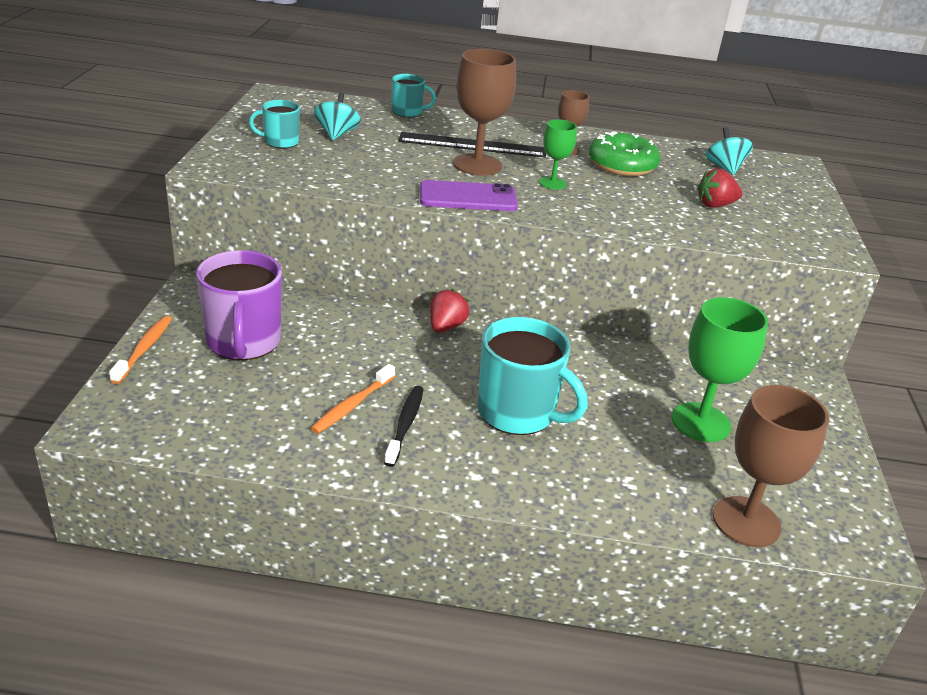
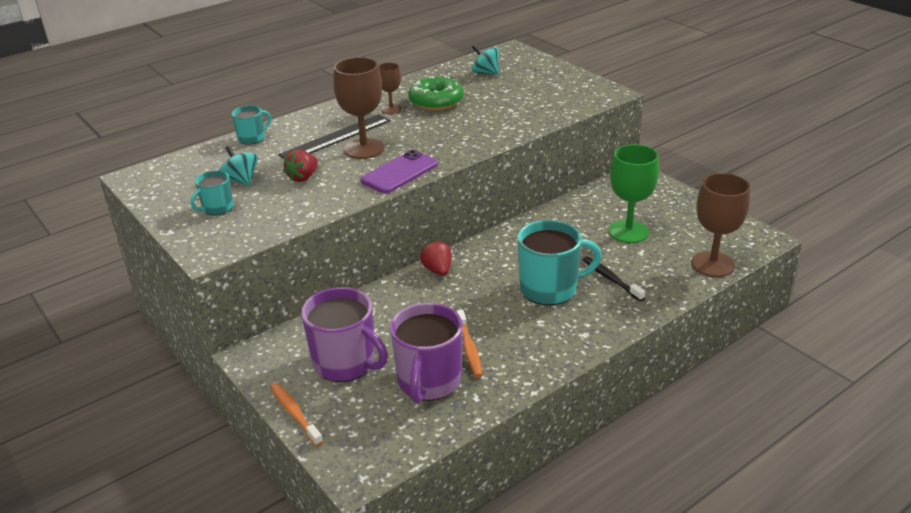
camera: 40 degrees left, 0 degrees up
(273, 404) = (429, 381): none -> purple mug
(405, 425) = (511, 337): black toothbrush -> black toothbrush (611, 279)
(552, 183) = (424, 135): green goblet -> none
(715, 205) = (520, 99): red strawberry -> red strawberry (303, 177)

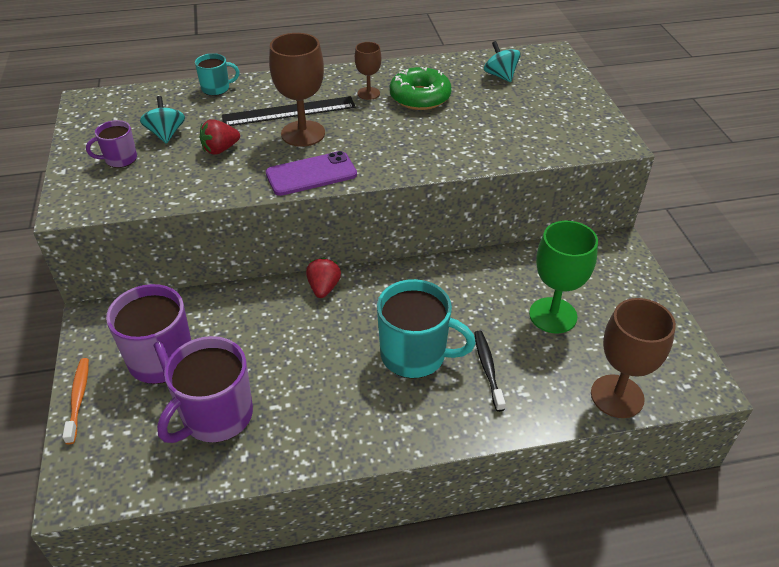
camera: 25 degrees right, 10 degrees up
(217, 208) = (120, 159): turquoise mug -> purple mug
(469, 348) = (282, 394): orange toothbrush -> none

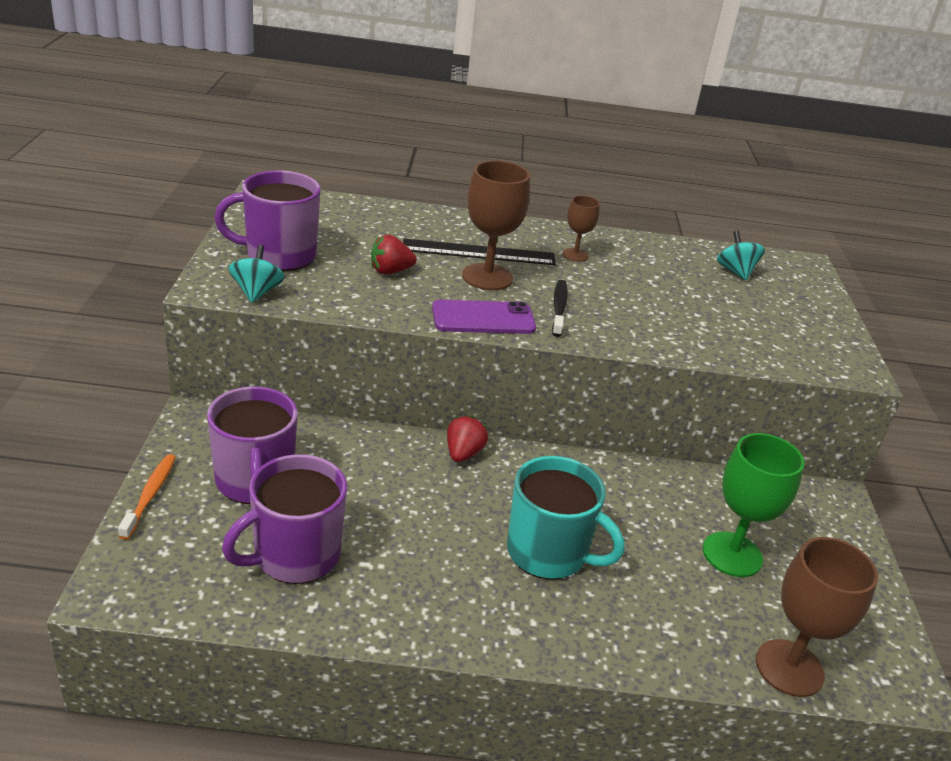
camera: 10 degrees right, 10 degrees down
(120, 159) = (279, 255): purple mug -> purple mug, size x1.91
(166, 134) = (337, 243): turquoise spinning top -> turquoise spinning top (256, 292)
(216, 88) = (406, 213): turquoise mug -> none
(420, 97) = (633, 272): green donut -> none
(487, 369) = (633, 592): black toothbrush -> black toothbrush (559, 308)

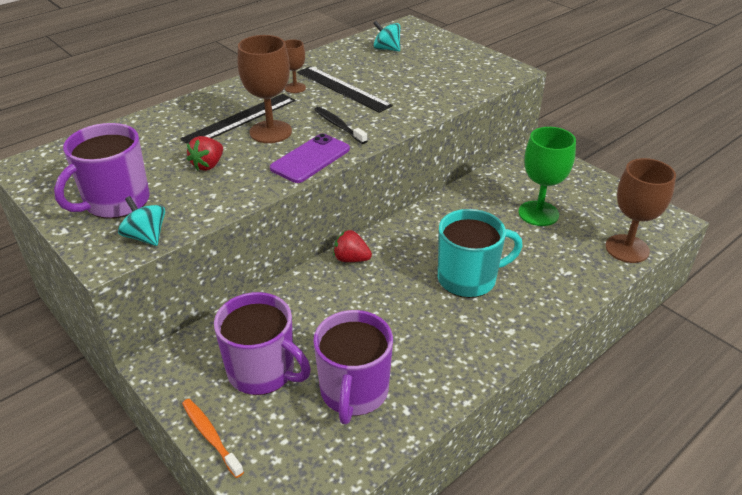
camera: 40 degrees left, 5 degrees up
(463, 453) = (351, 259): red strawberry -> red strawberry turned 45 degrees counterclockwise
(622, 280) = (343, 88): none -> black ruler

